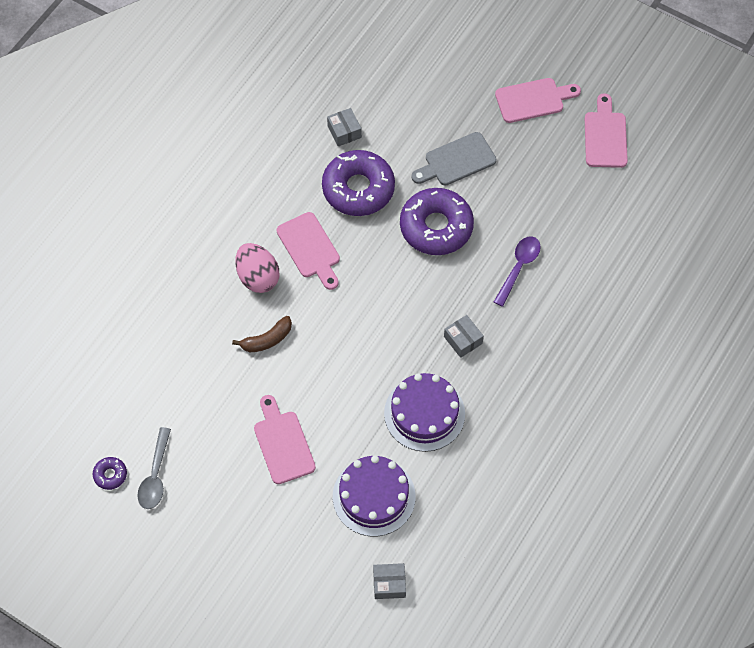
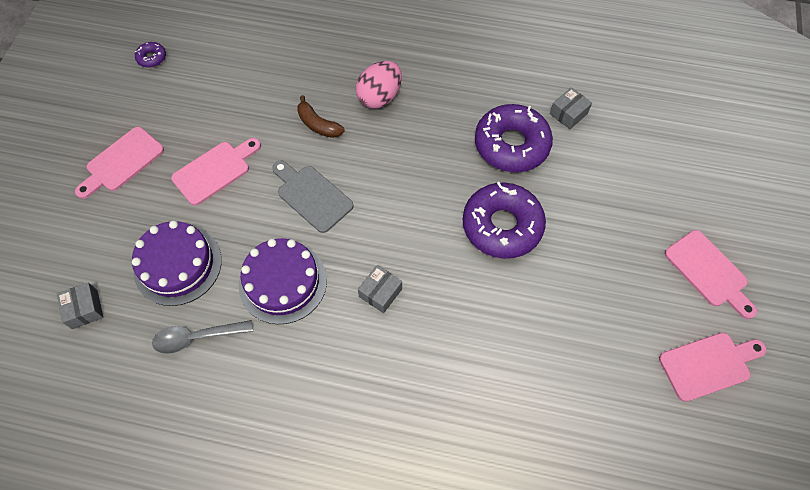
camera: 70 degrees right, 0 degrees up
(155, 476) = (158, 88): grey spoon -> grey spoon (197, 337)
(310, 248) = (427, 127): pink cutting board -> pink cutting board (122, 162)
(456, 161) = (590, 220): grey cutting board -> grey cutting board (312, 196)
(518, 267) = (491, 322): purple spoon -> none

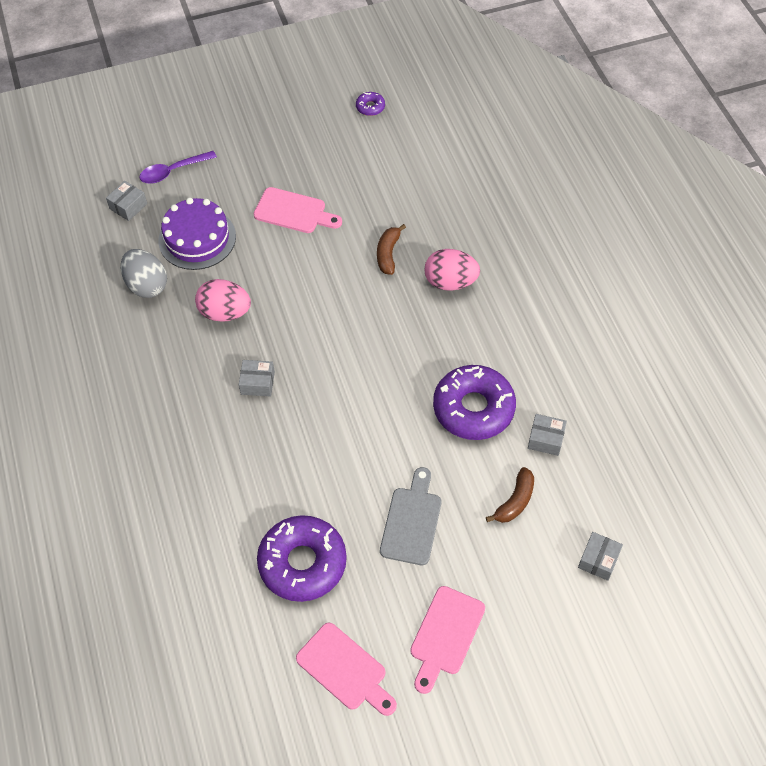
camera: 60 degrees right, 5 degrees down
(78, 247) = (173, 171): none -> purple spoon
(122, 162) = (261, 150): pink cutting board -> none
(197, 337) = (147, 285): grey spoon -> grey egg
(283, 282) = (225, 312): purple cake -> pink egg
(312, 196) = (315, 288): grey cutting board -> grey cutting board (412, 521)
(502, 226) = (380, 441): purple donut -> purple donut (302, 563)
(612, 162) = (515, 501): none -> brown banana
(690, 137) = (598, 560): none -> grey box

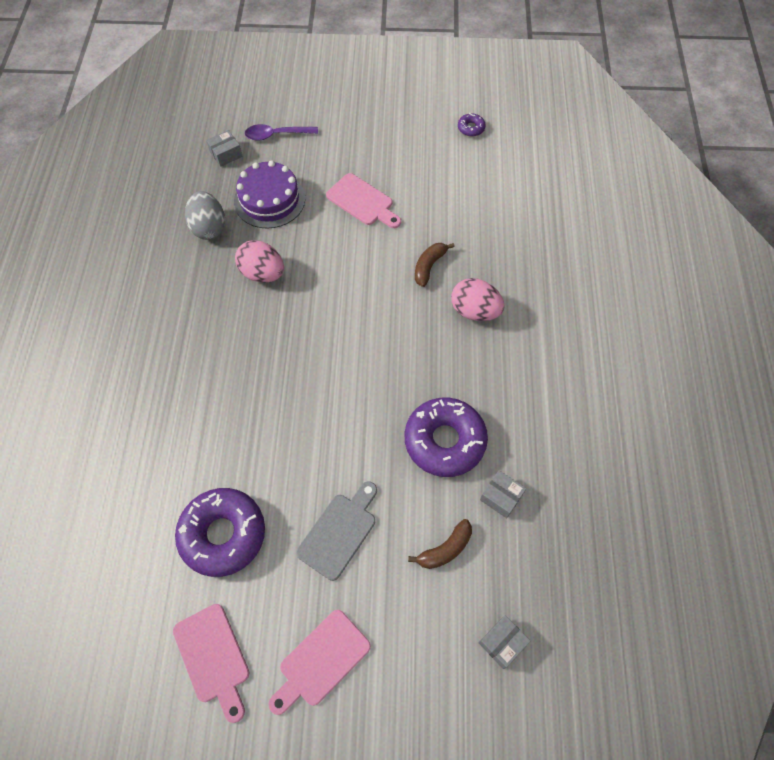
camera: 20 degrees right, 5 degrees up
(257, 383) = (261, 347): grey box -> none

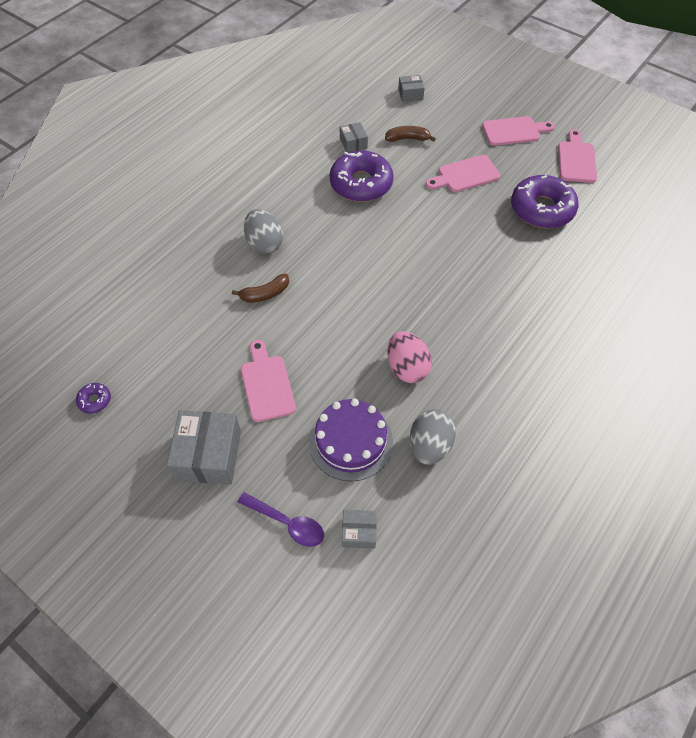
camera: 145 degrees left, 5 degrees down
(339, 532) = (465, 175): grey cutting board -> pink cutting board
(361, 141) = (209, 455): none -> grey box
(474, 311) = (264, 244): pink egg -> grey egg

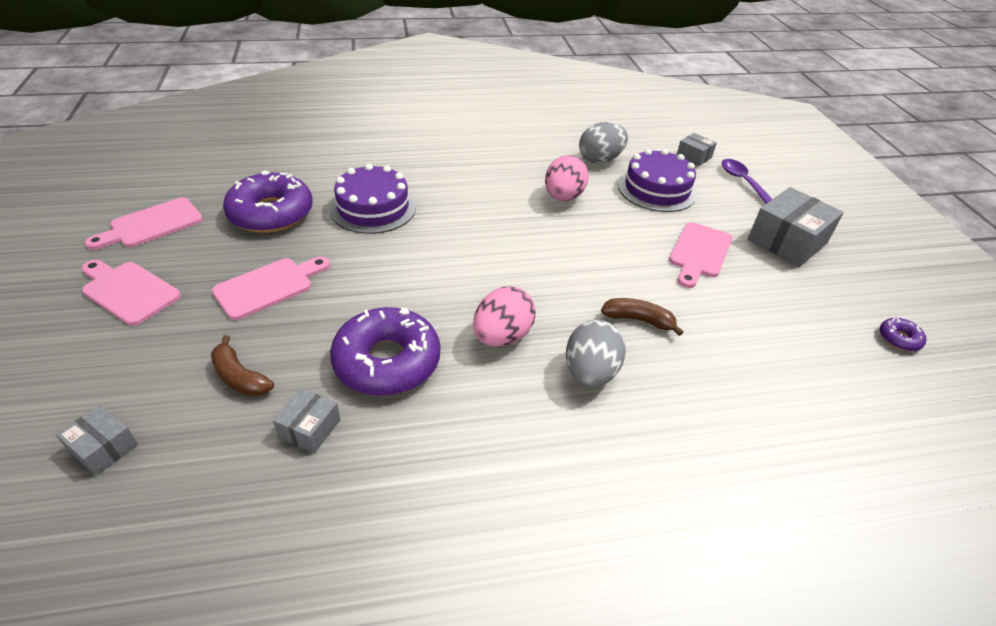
camera: 140 degrees left, 15 degrees down
(325, 231) = (502, 336): none -> pink egg
(465, 175) = (268, 287): pink cutting board -> pink cutting board turned 60 degrees counterclockwise
(501, 256) = (373, 208): none -> purple cake

